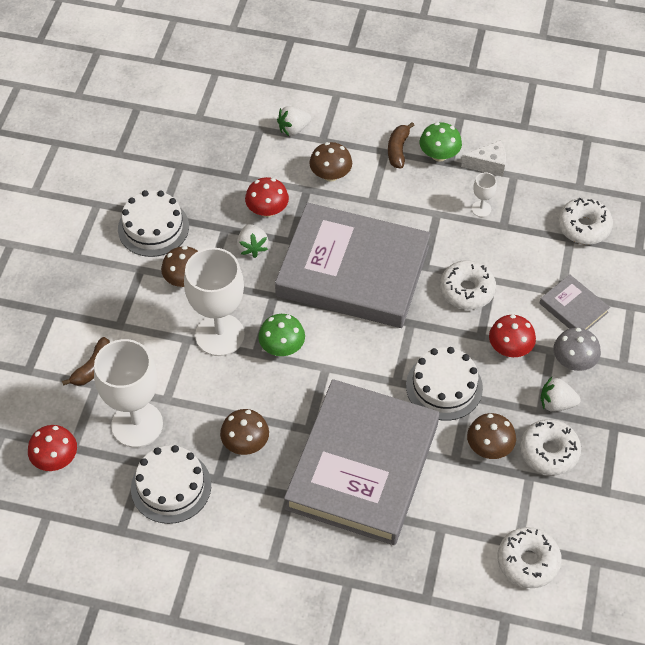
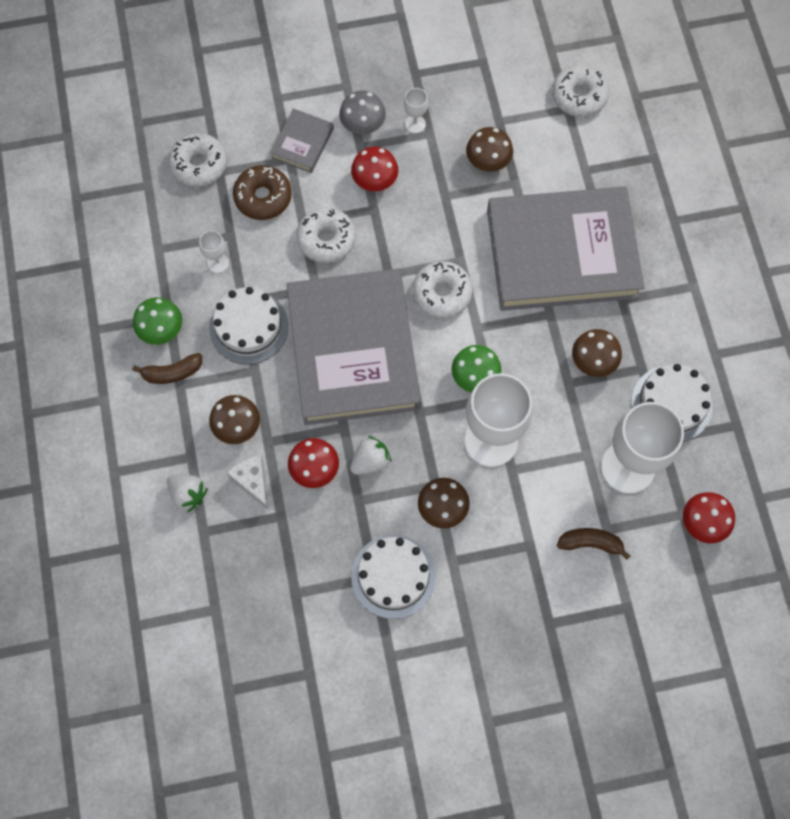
camera: 115 degrees left, 15 degrees up
(444, 386) = (445, 219): white cake -> white cake (249, 327)
(488, 165) = (155, 277): white cheese -> white cheese (252, 481)
(530, 260) = (263, 197): none -> brown donut
(549, 452) = (467, 114): white donut -> white donut (442, 293)
(556, 403) = (415, 124): white strawberry -> white goblet

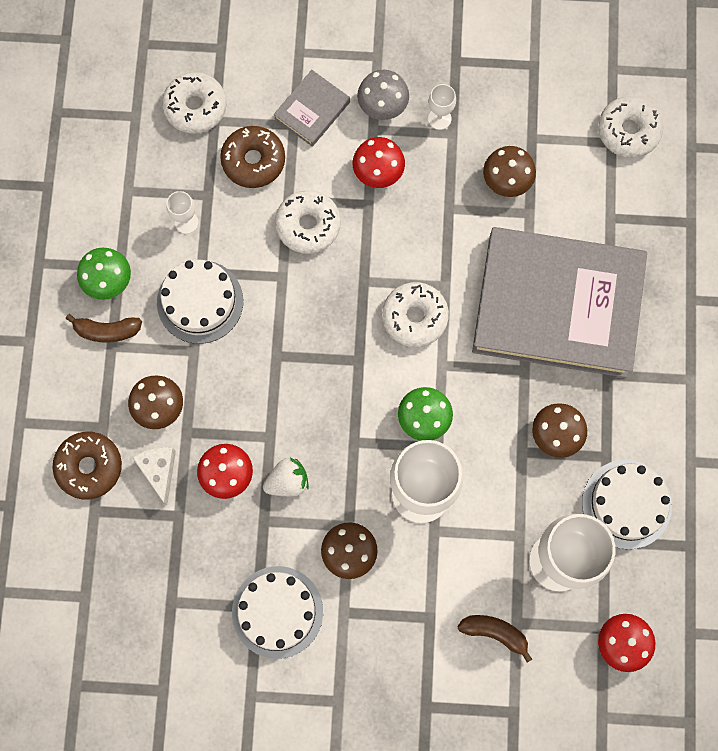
camera: 15 degrees right, 5 degrees up
(188, 494) = (89, 467): white strawberry -> brown donut
(353, 350) = (302, 356): grey book -> none

